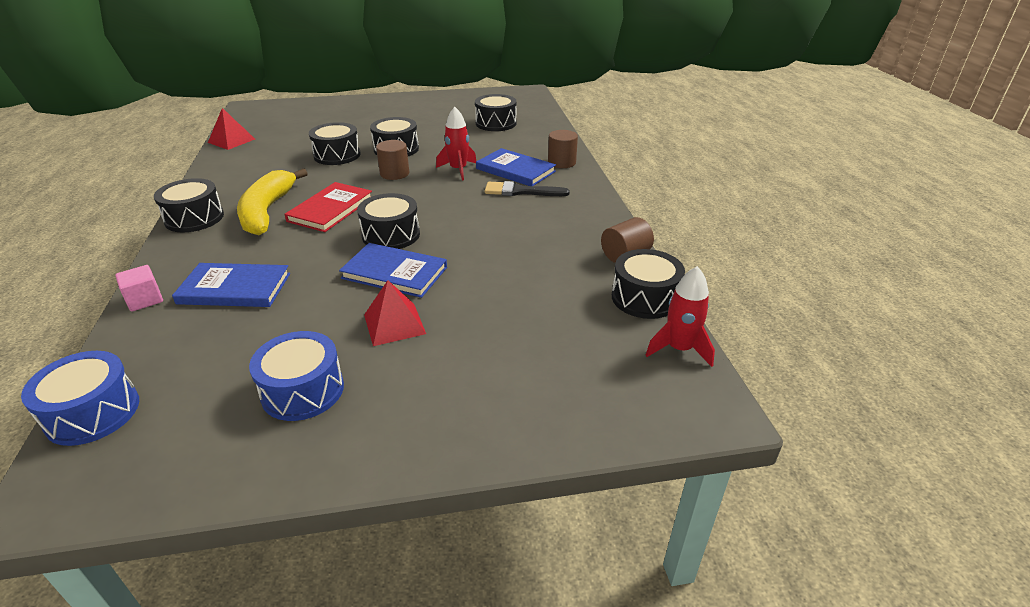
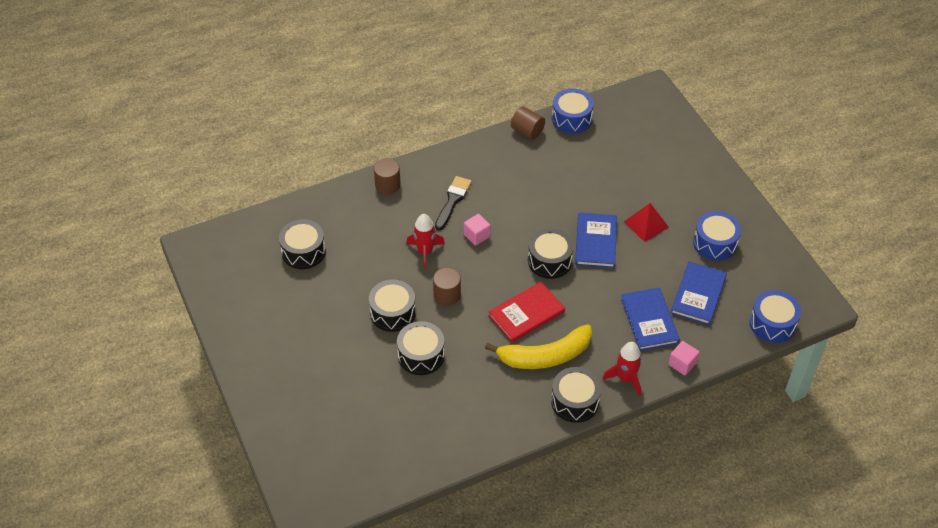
camera: 105 degrees left, 15 degrees up
(231, 140) = (412, 469): red pyramid -> none
(330, 209) = (526, 314): red book -> red book turned 45 degrees counterclockwise
(461, 198) = (476, 235): none -> pink cube
(515, 170) = (413, 213): blue book -> blue book (698, 295)
(521, 191) = (452, 201): black brush -> black brush turned 150 degrees counterclockwise
(644, 298) = (571, 119): black drum -> blue drum
(679, 349) = (612, 102): red rocket -> red rocket (625, 378)

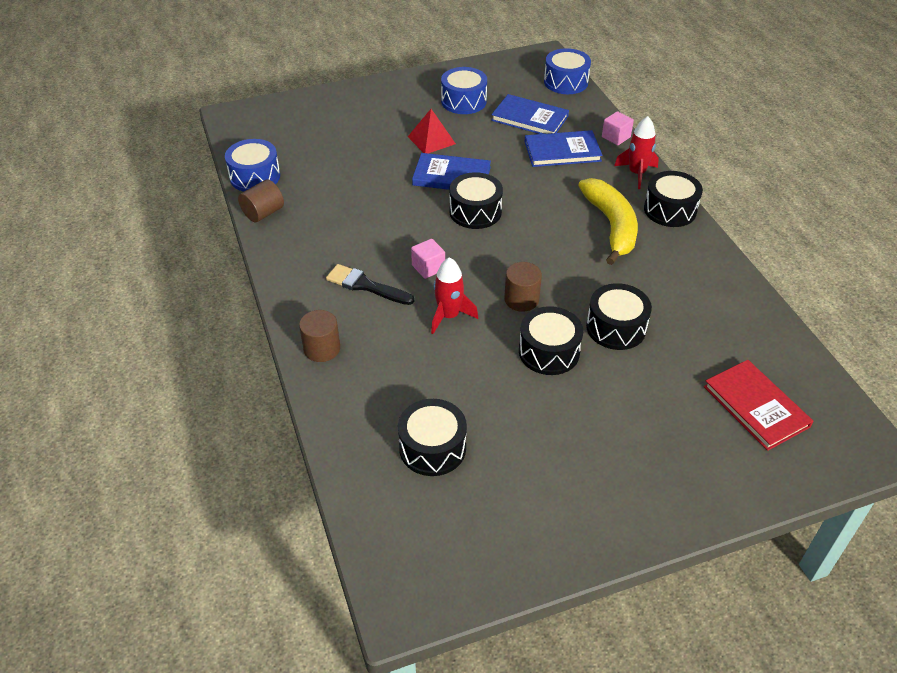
camera: 85 degrees left, 5 degrees down
(526, 314) = (552, 235): red book -> red book (756, 406)

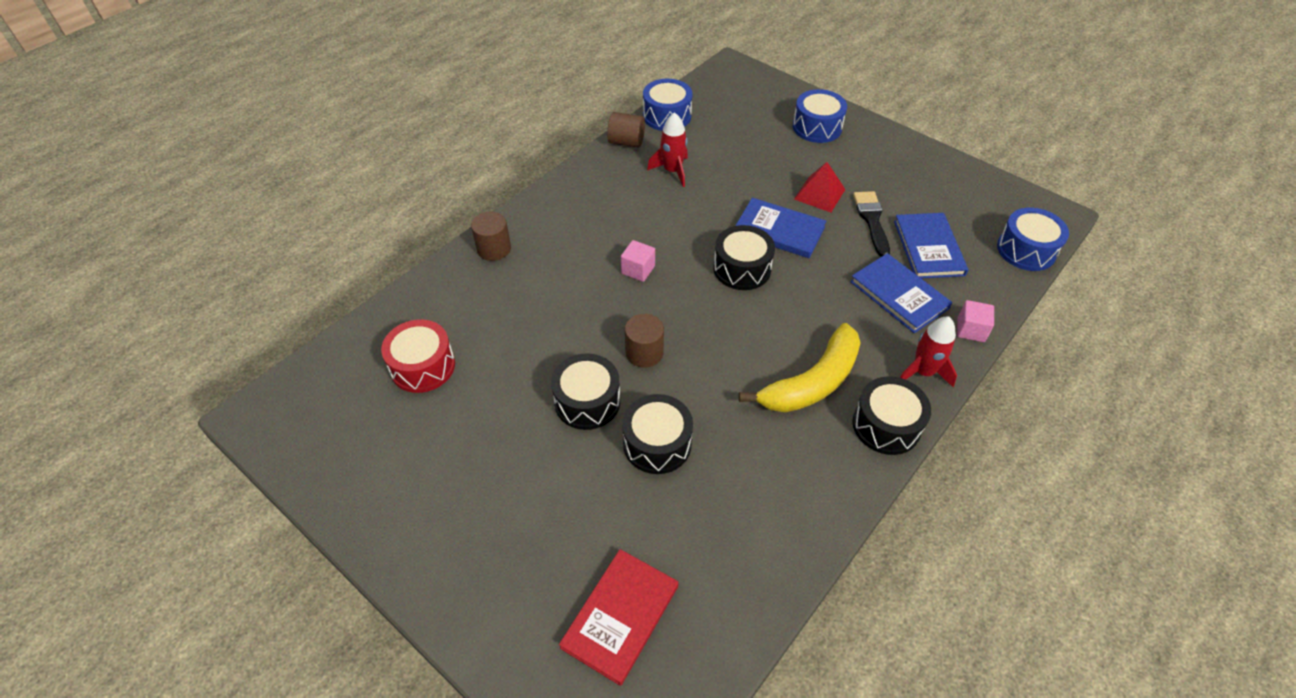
camera: 60 degrees right, 5 degrees up
(366, 285) = (585, 241): black brush -> black brush (872, 220)
(432, 448) = (423, 366): black drum -> red drum
(449, 316) = (585, 310): red rocket -> red rocket (672, 171)
(451, 176) = (779, 230): blue book -> blue book turned 45 degrees counterclockwise
(463, 101) = (904, 189): blue drum -> blue drum (817, 127)

